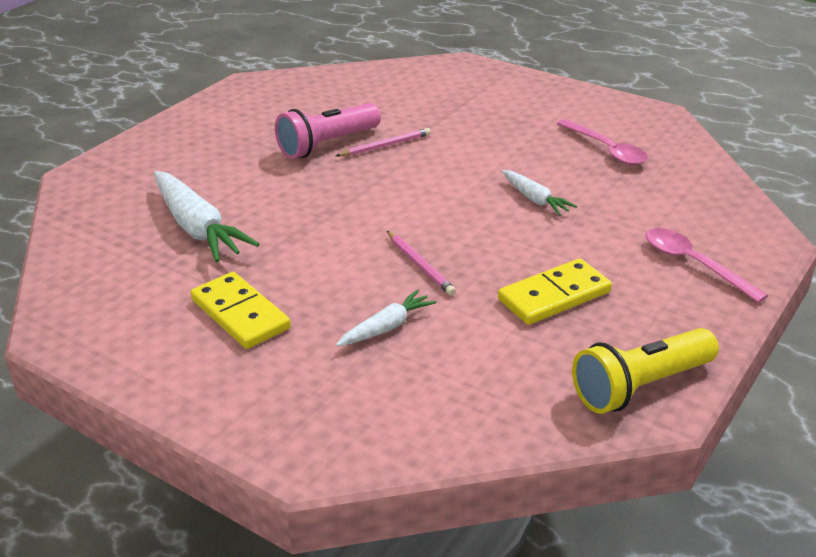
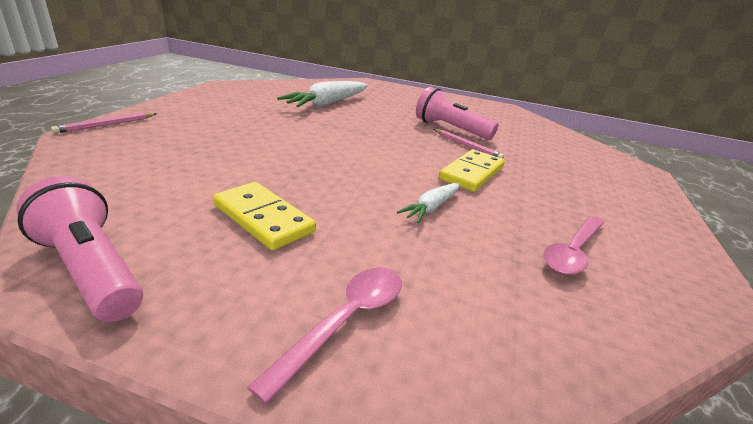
camera: 70 degrees right, 5 degrees down
(240, 314) = (237, 115): yellow domino -> yellow domino (471, 173)
(387, 327) = (219, 152): white carrot -> none
(419, 265) = (302, 161): pink pencil -> pink pencil (107, 125)
(640, 386) = (91, 270): yellow flashlight -> pink flashlight

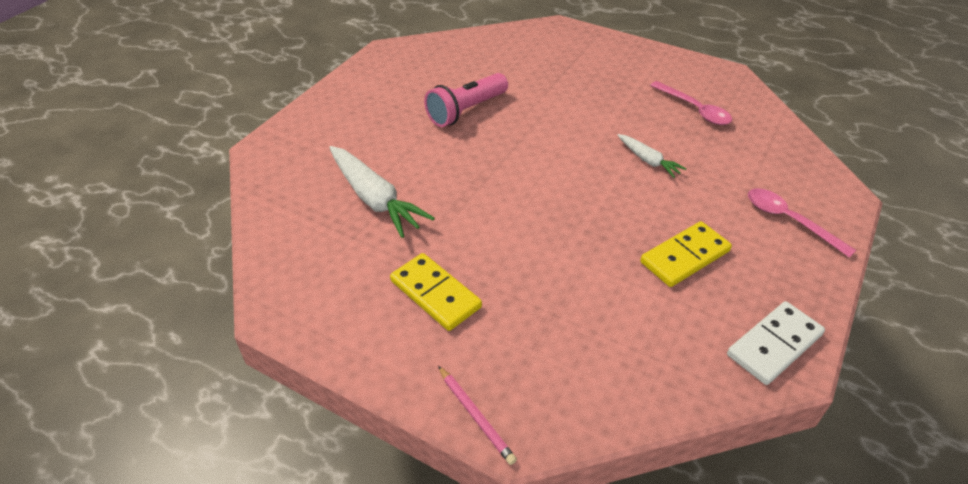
camera: 75 degrees left, 15 degrees up
(91, 270) = (774, 345): pink flashlight -> white domino
(467, 146) = (514, 111): pink pencil -> none
(471, 173) = (579, 123): yellow domino -> yellow domino (435, 294)

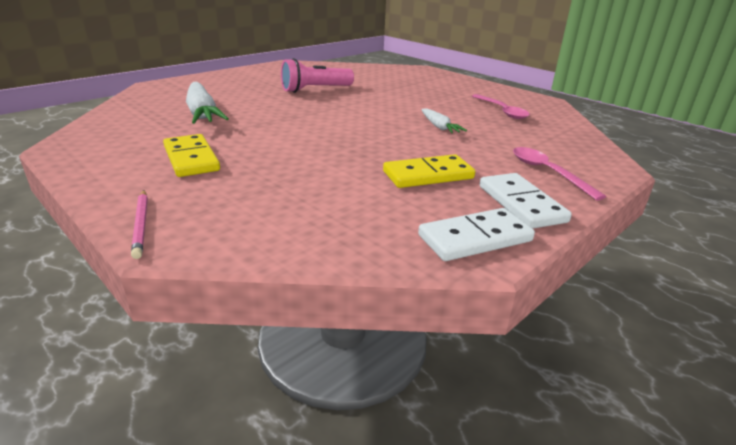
camera: 15 degrees right, 15 degrees down
(788, 280) = (521, 204): none -> white domino

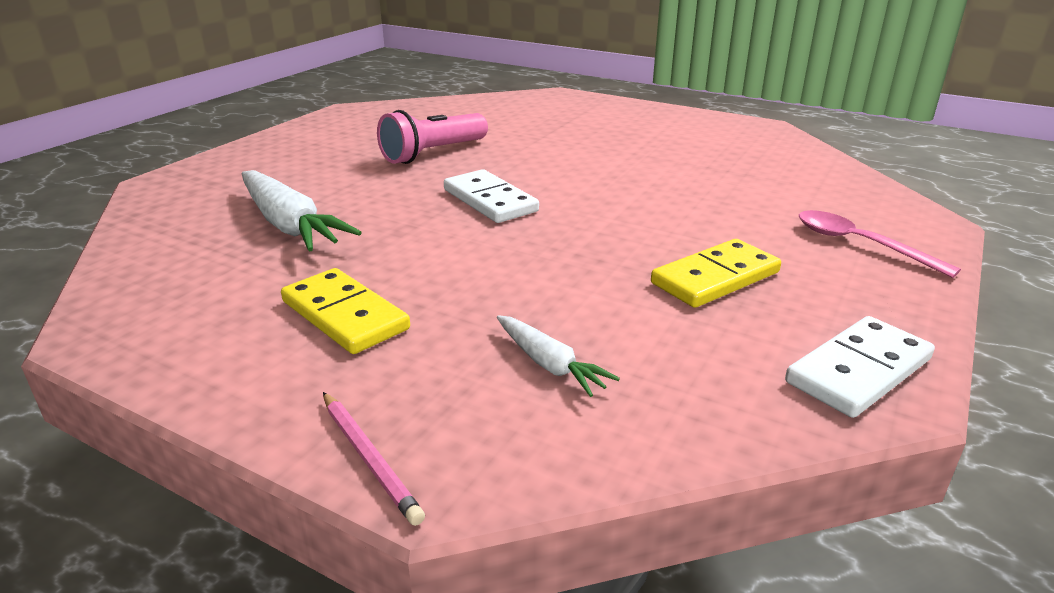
camera: 15 degrees left, 0 degrees up
(439, 127) = (663, 192): white carrot -> white carrot (549, 364)
(502, 111) = (723, 152): pink spoon -> none
(521, 204) = (869, 301): white domino -> white domino (490, 200)

